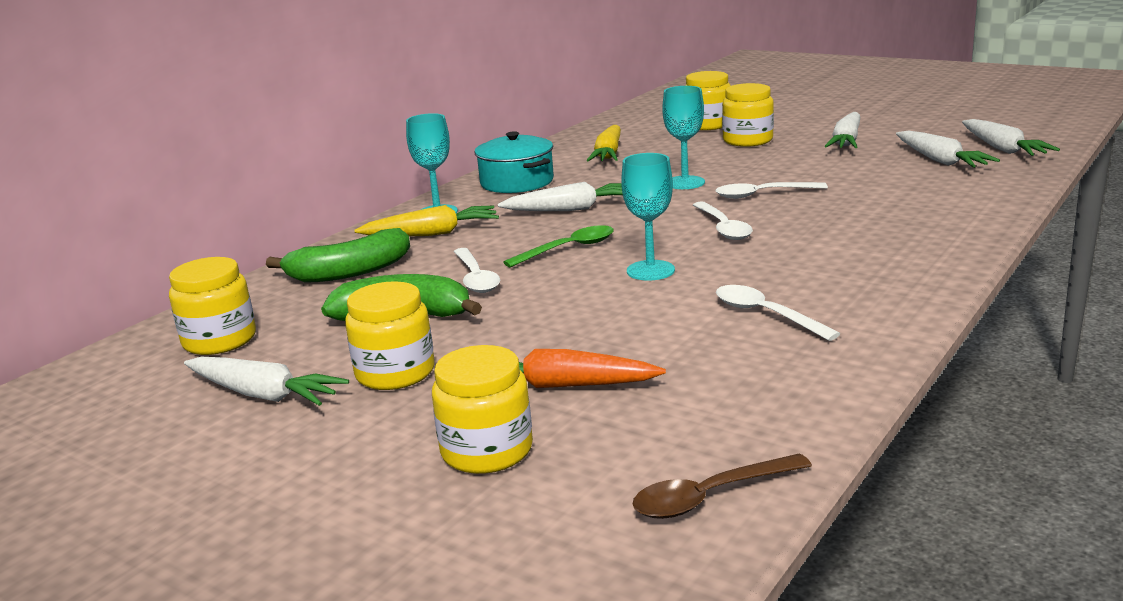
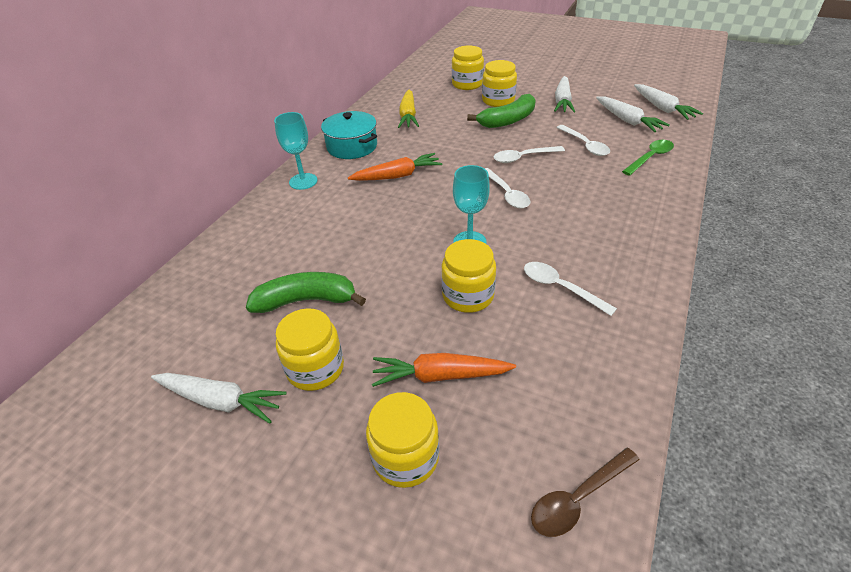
camera: 10 degrees left, 20 degrees up
(219, 340) = (171, 337): yellow jar -> yellow jar (468, 295)
(350, 272) = (254, 251): green banana -> green banana (508, 120)
(432, 234) = (304, 205): yellow carrot -> none
(476, 278) = (349, 255): white spoon -> white spoon (585, 145)
(568, 249) = (406, 220): green spoon -> green spoon (650, 158)
(571, 209) = (397, 176): white carrot -> orange carrot
(685, 183) = (468, 146): turquoise goblet -> none

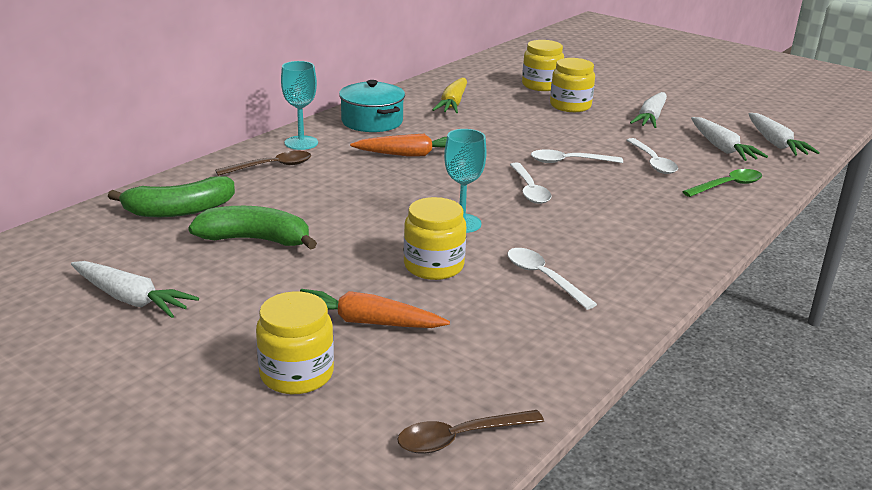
camera: 10 degrees right, 15 degrees down
(288, 213) = (271, 166): none -> brown spoon
(315, 368) = (238, 293): yellow jar -> none
(508, 120) = (571, 126): green banana -> green banana (179, 210)

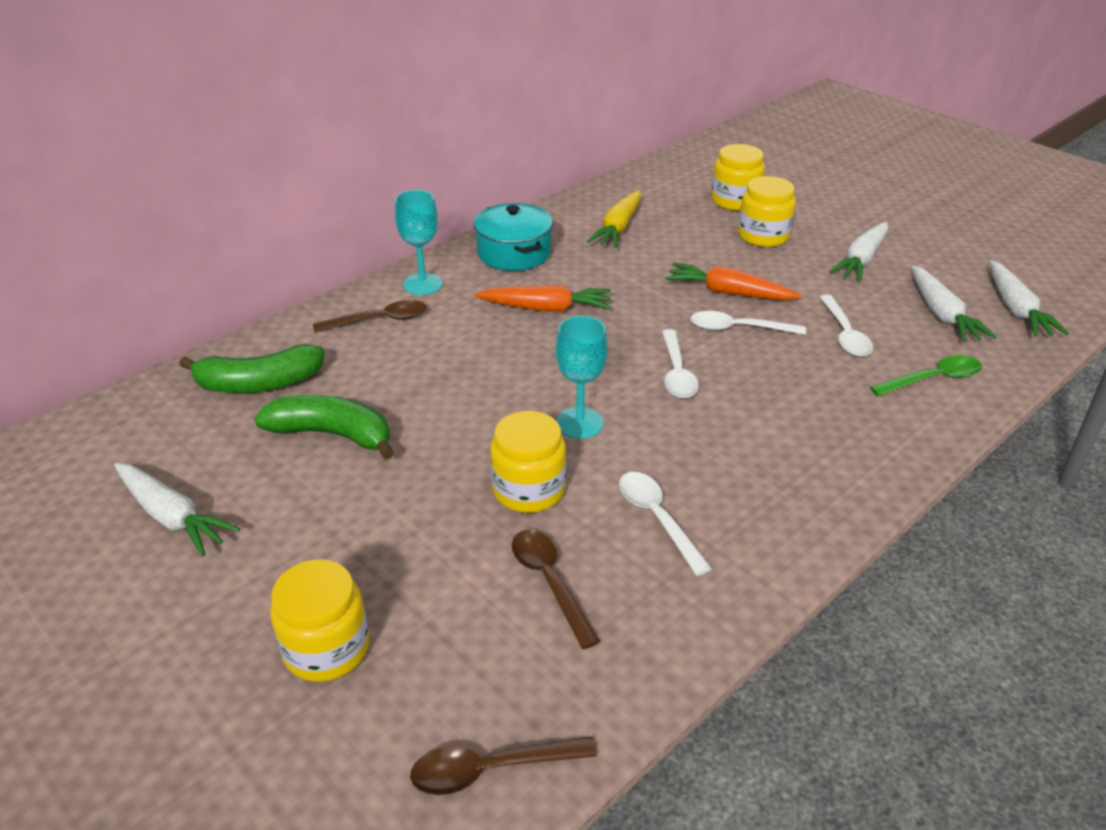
camera: 10 degrees right, 10 degrees up
(367, 322) = (427, 573): orange carrot -> orange carrot (728, 293)
(469, 321) = (549, 582): none -> brown spoon

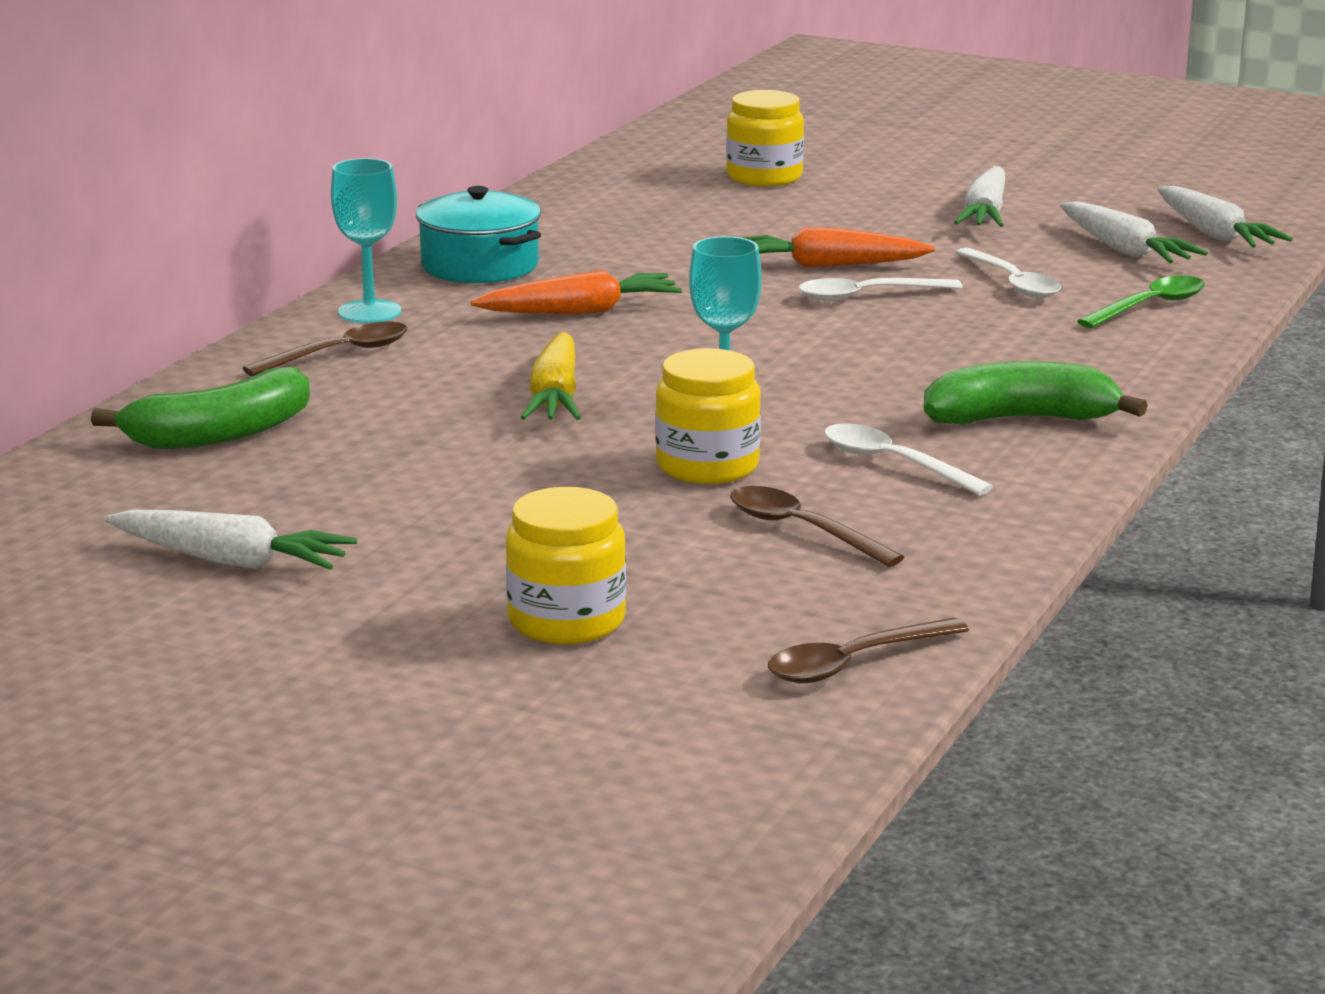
camera: 20 degrees left, 15 degrees down
(332, 434) = (384, 462): green banana -> green banana (1021, 419)
(618, 228) = (614, 223): yellow carrot -> yellow carrot (555, 397)
(677, 373) = (817, 345): white spoon -> none
(763, 236) = (832, 207): yellow jar -> none

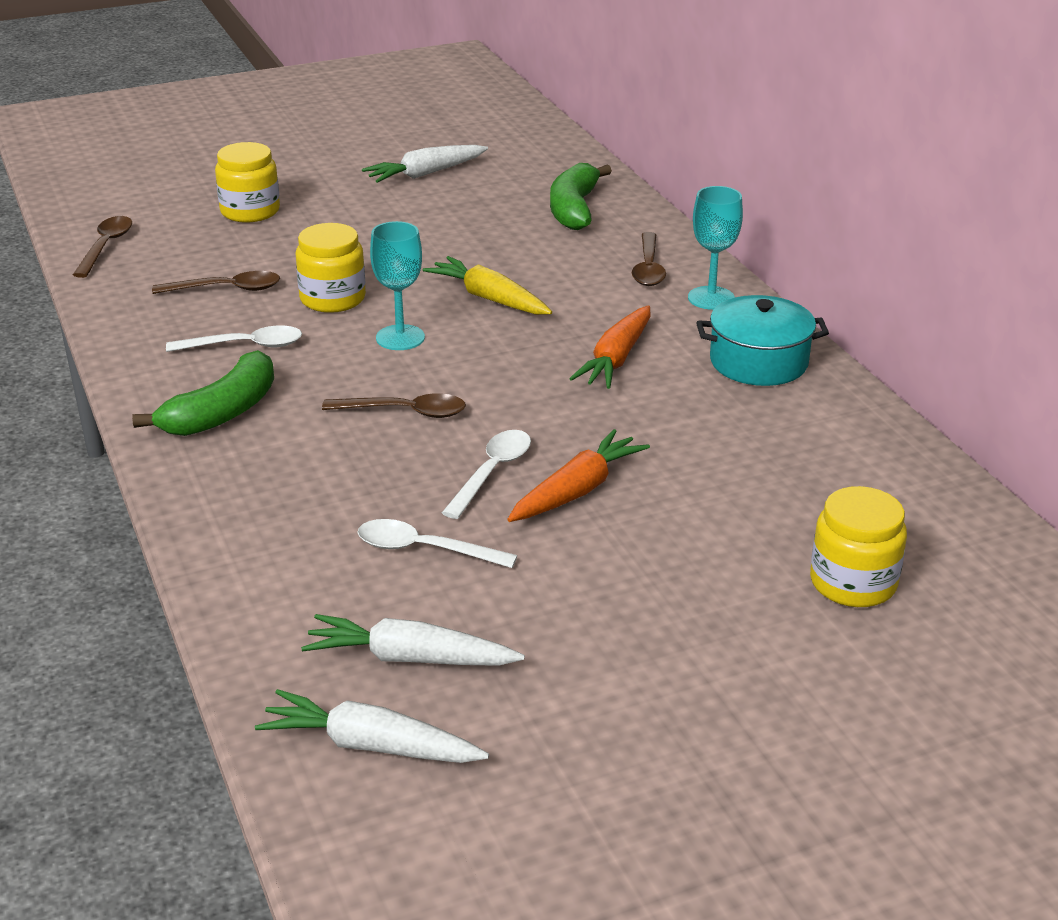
camera: 130 degrees right, 10 degrees up
(851, 353) = (405, 412): none -> brown spoon
(985, 214) = (600, 644): white carrot -> none
(1150, 306) = (287, 581): green spoon -> none

